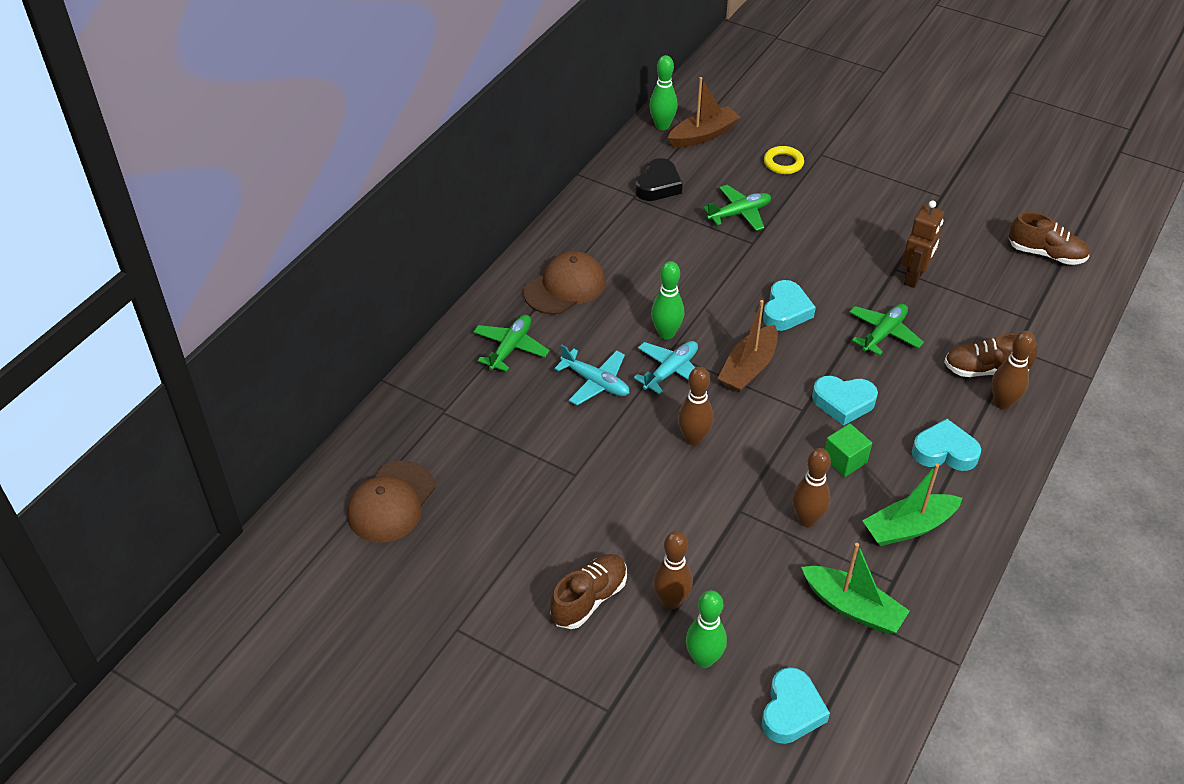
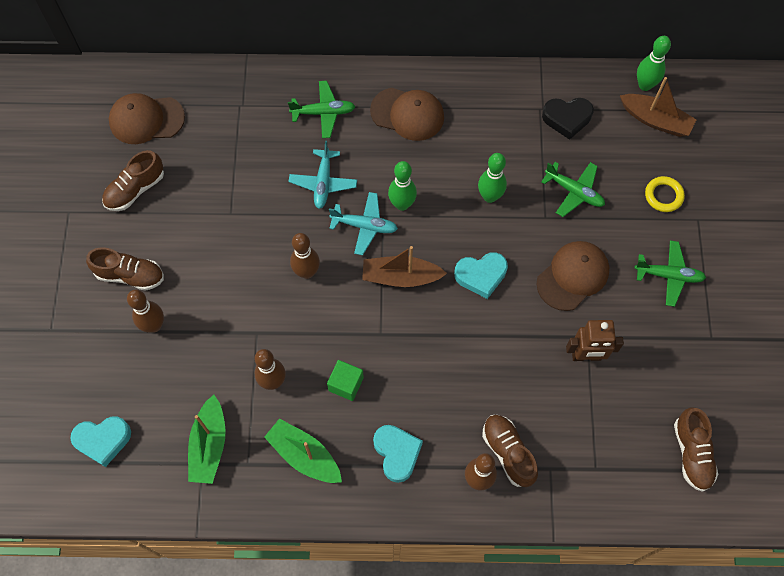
camera: 60 degrees right, 20 degrees up
(477, 549) = (135, 189): none -> brown shoe
(703, 659) = (117, 367): green bowling pin -> green bowling pin (490, 196)
(827, 251) = (573, 276): none -> brown cap
(843, 402) = (405, 359): turquoise heart -> none
(883, 333) = (501, 358): green plane -> green plane (669, 275)

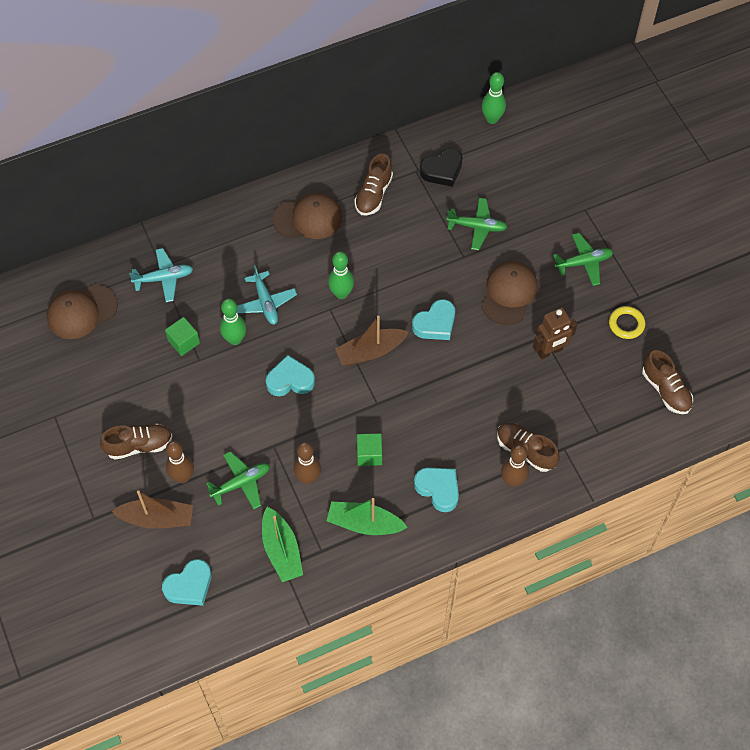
camera: 25 degrees left, 5 degrees down
(135, 189) = (104, 374): brown shoe -> brown shoe (373, 194)
(225, 189) = (184, 342): none -> green cube
(307, 272) = (290, 380): brown bowling pin -> turquoise heart
(323, 113) = (235, 245): green plane -> green plane (241, 483)
(364, 226) = (319, 323): turquoise plane -> turquoise plane (164, 278)
(490, 196) = (410, 258): green bowling pin -> green bowling pin (235, 339)
(655, 120) = (514, 144): brown boat -> brown boat (157, 518)
(663, 196) = (549, 202): yellow ring -> yellow ring (626, 324)

